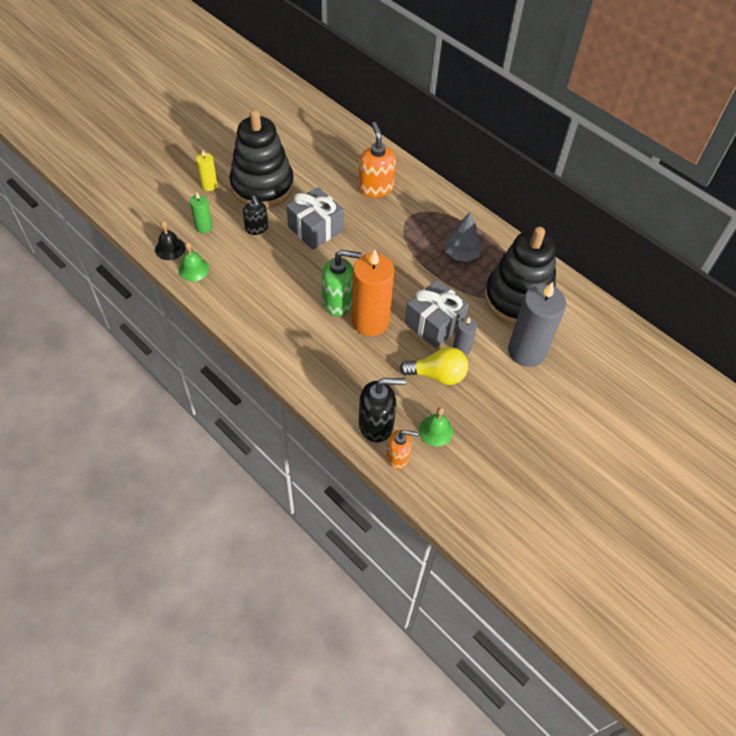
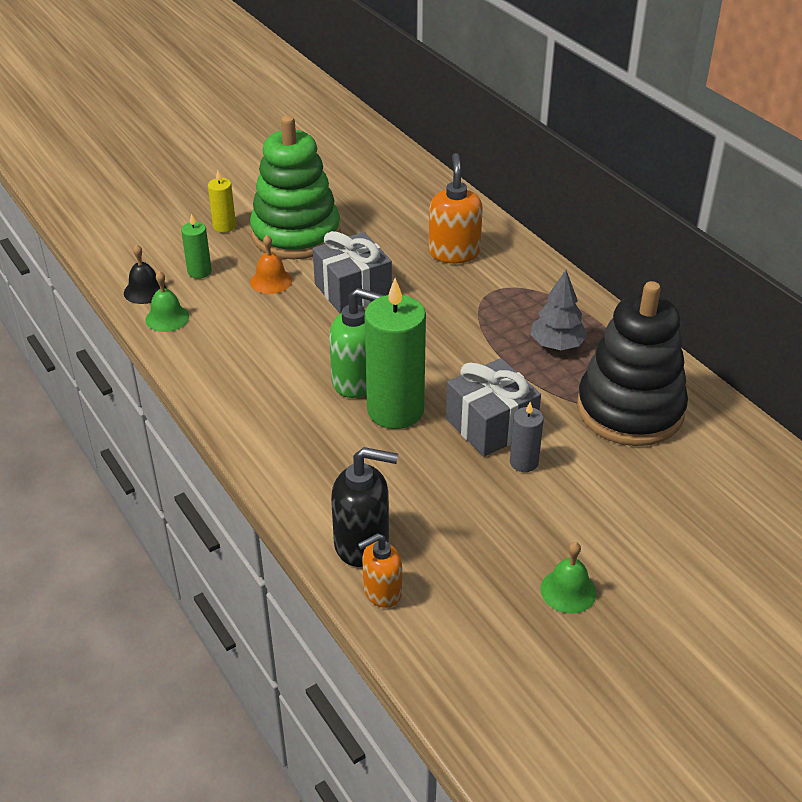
camera: 15 degrees right, 15 degrees down
(257, 228) = (271, 281): black soap dispenser -> orange bell
(262, 186) = (296, 234): black stacking toy -> green stacking toy
(370, 321) = (395, 410): orange candle -> green candle
(398, 457) = (382, 592): orange soap dispenser -> orange soap dispenser turned 135 degrees clockwise
(435, 430) = (451, 565): green bell -> green bell (568, 591)
(437, 375) = (476, 492): yellow light bulb -> none
(526, 351) = (625, 480): grey candle -> none

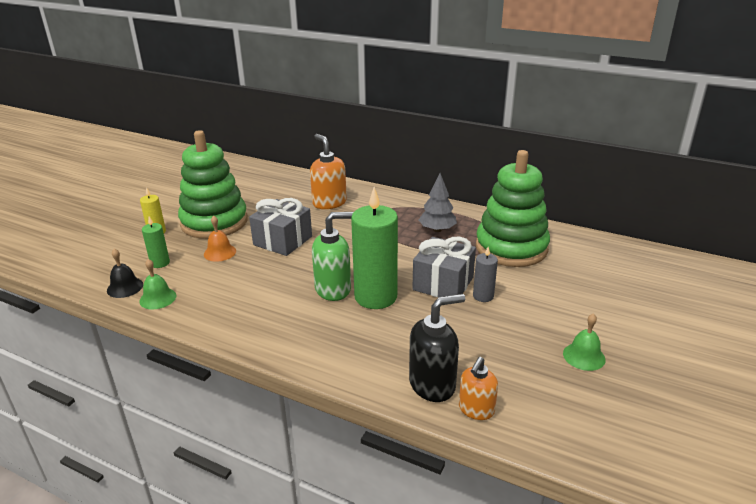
camera: 30 degrees left, 10 degrees down
(630, 410) = (511, 248): black stacking toy -> green stacking toy

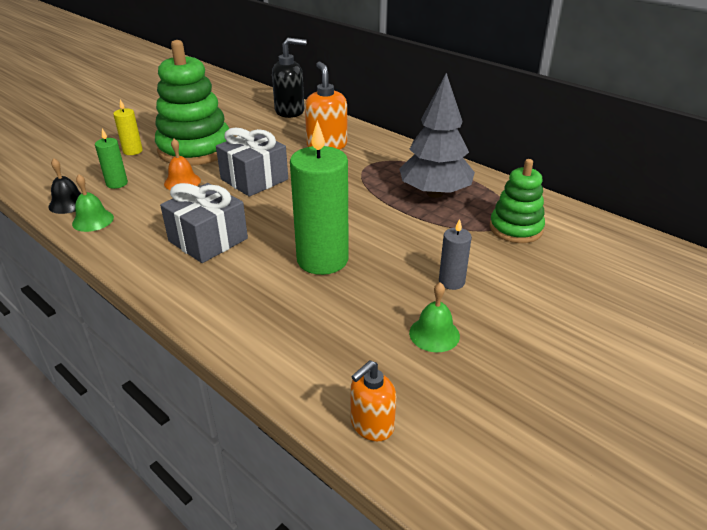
camera: 15 degrees right, 5 degrees up
(333, 289) = (279, 242): green soap dispenser -> none
(432, 384) = (334, 380): black soap dispenser -> black soap dispenser (290, 111)
(437, 230) = (434, 193): grey tree -> grey tree, size x1.60
(443, 283) = (410, 258): grey gift -> grey gift (208, 240)
(511, 248) = (515, 228): green stacking toy -> green stacking toy, size x0.58
(584, 356) = (548, 385): green bell -> green bell (434, 334)

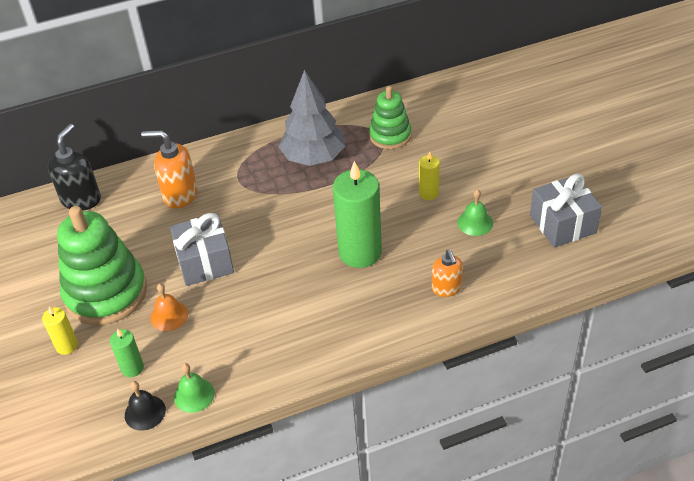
camera: 60 degrees left, 10 degrees up
(208, 240) = (286, 316): grey gift -> grey gift (563, 224)
(371, 425) = (535, 279): orange soap dispenser -> orange soap dispenser (446, 288)
(451, 282) = (428, 193): grey candle -> yellow candle

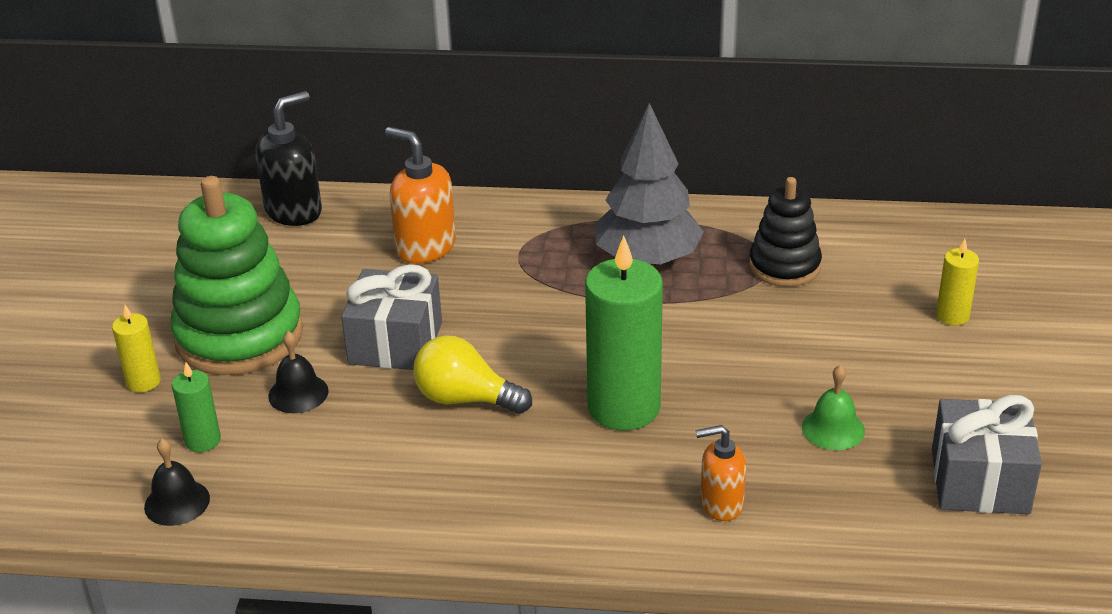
camera: 25 degrees right, 10 degrees down
(169, 315) = (298, 393): orange bell -> black bell
(194, 395) = (255, 506): green bell -> none
(269, 281) = (465, 399): none -> yellow light bulb
(390, 135) = (784, 266): green stacking toy -> black stacking toy
(428, 193) = (788, 363): yellow candle -> yellow candle (952, 316)
(446, 288) = (721, 504): orange soap dispenser -> orange soap dispenser turned 75 degrees clockwise

